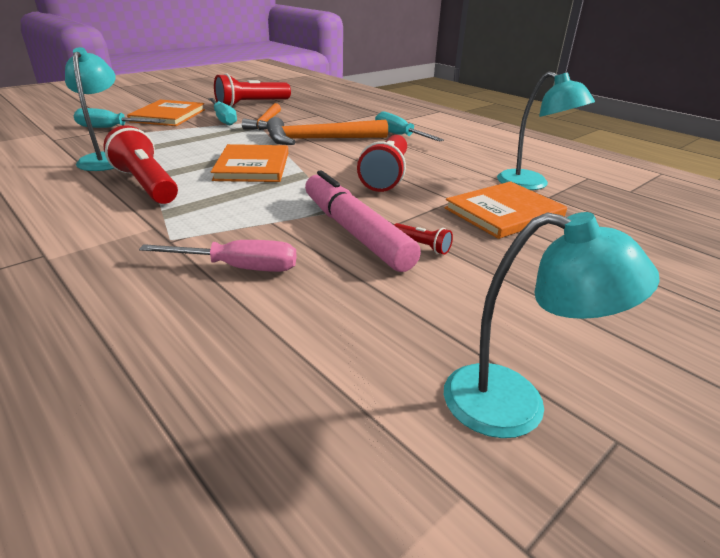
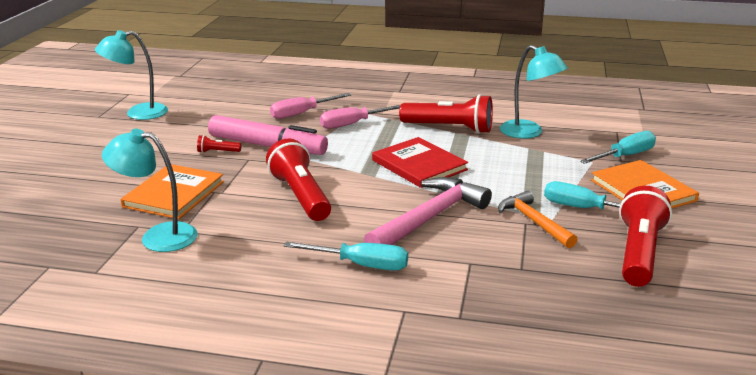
camera: 145 degrees right, 5 degrees down
(216, 225) = (352, 124): none -> pink screwdriver
(252, 166) = (419, 165): orange book -> red book
(320, 140) = (429, 218): orange hammer -> pink hammer

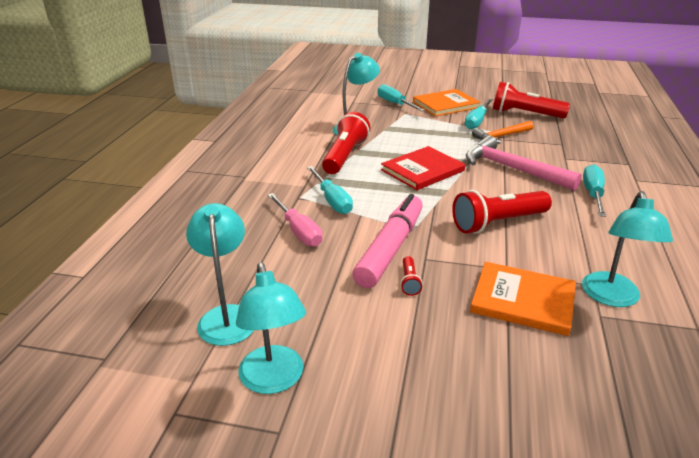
camera: 90 degrees left, 5 degrees up
(203, 98) = (227, 316): none -> turquoise lamp
(352, 124) = (332, 200): pink screwdriver -> turquoise screwdriver

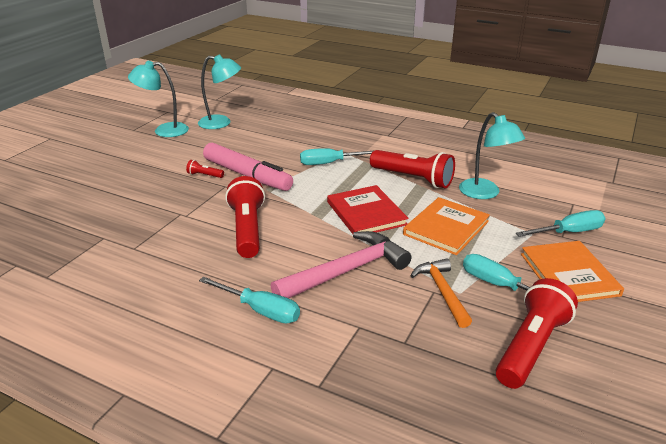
camera: 105 degrees right, 0 degrees up
(298, 231) = (293, 147): pink screwdriver -> none
(523, 300) = (148, 211): orange book -> orange book (446, 228)
(612, 298) = (112, 250): turquoise lamp -> none

